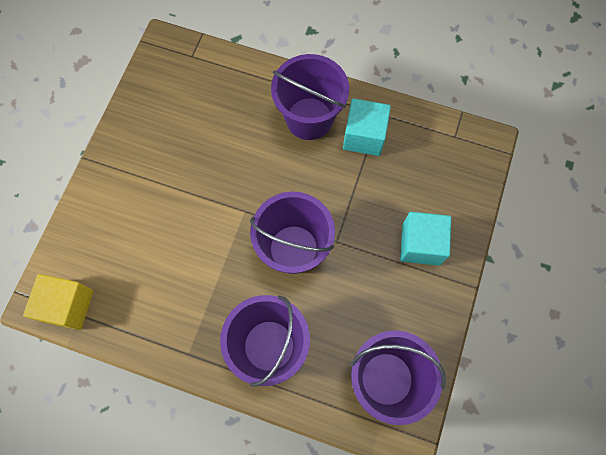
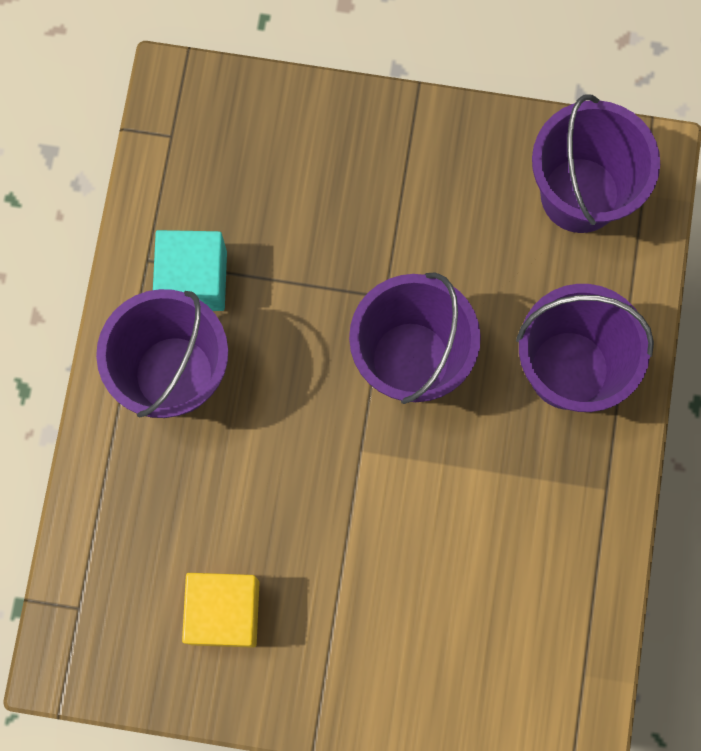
camera: 100 degrees left, 5 degrees up
(68, 306) = (572, 700): yellow cube -> yellow cube (224, 612)
(421, 244) = (366, 169): turquoise cube -> none

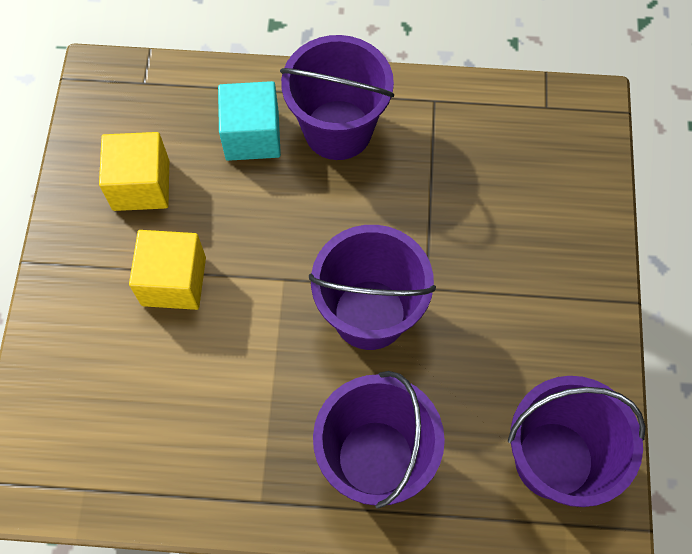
camera: 85 degrees right, 10 degrees down
(194, 280) = (422, 136): turquoise cube -> turquoise cube (252, 136)
(352, 575) = (174, 281): none -> yellow cube

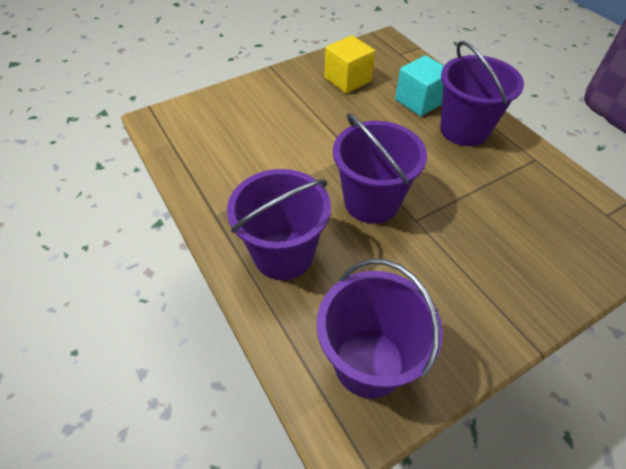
camera: 55 degrees right, 15 degrees down
(174, 281) = (309, 115): yellow cube -> none

